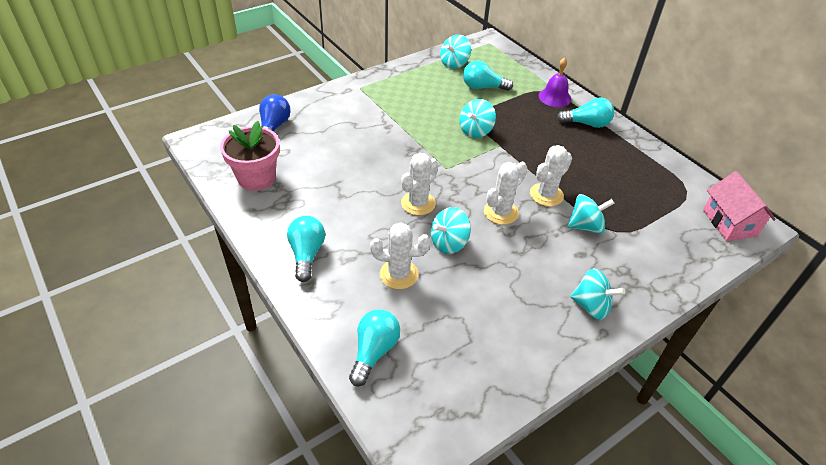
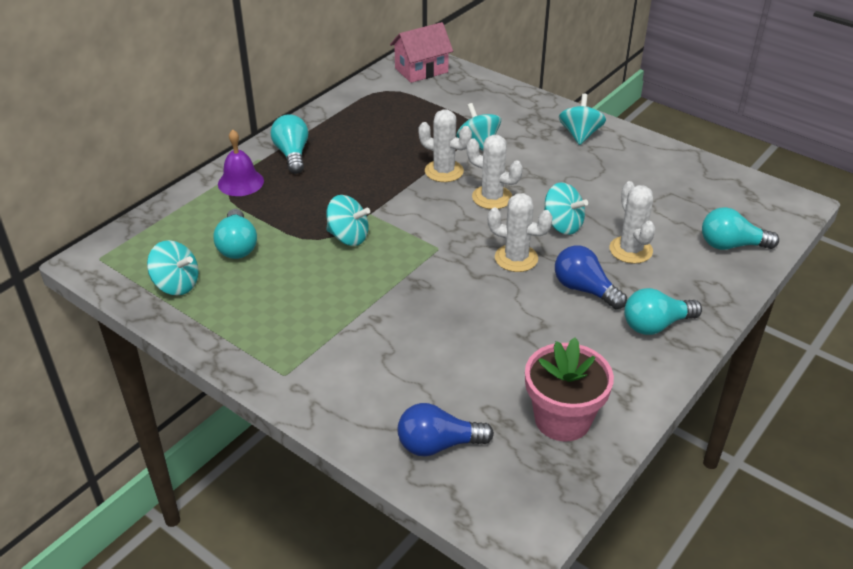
camera: 105 degrees left, 5 degrees down
(366, 229) = (584, 289): none -> blue light bulb

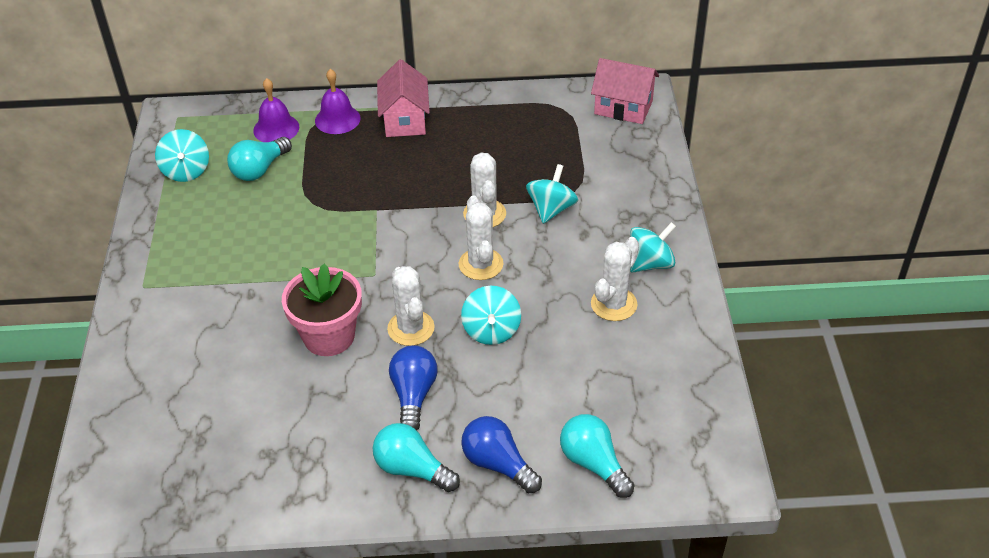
camera: 50 degrees right, 5 degrees up
(202, 215) = (276, 128): none -> purple bell
(292, 154) = (405, 120): turquoise light bulb -> pink house
(348, 237) = (333, 217): turquoise spinning top -> none
(438, 444) = (141, 414): blue light bulb -> blue light bulb (498, 464)
(562, 419) = (232, 472): pink flower pot -> pink flower pot (329, 336)
(630, 250) = (505, 395): white cactus -> white cactus (613, 304)

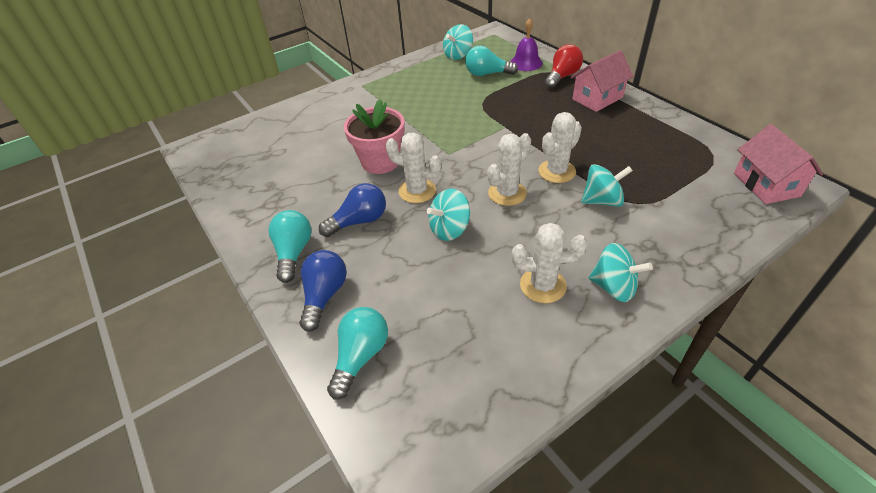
camera: 60 degrees right, 0 degrees up
(337, 119) = (562, 77): purple bell -> red light bulb
(411, 328) = (417, 191): white cactus -> white cactus turned 75 degrees clockwise

